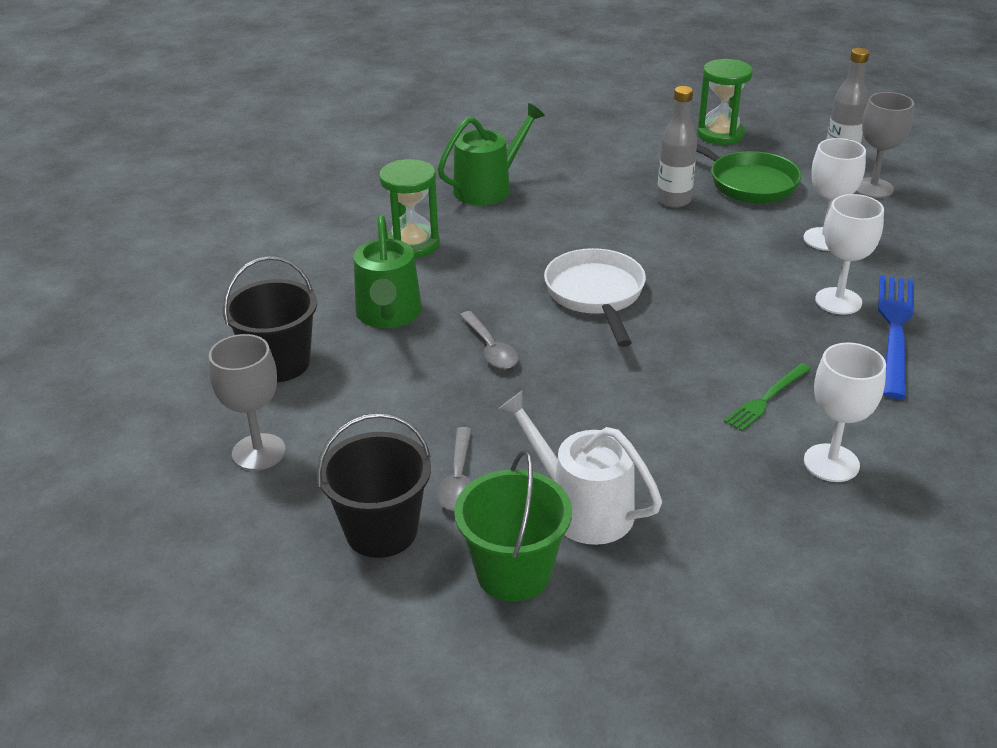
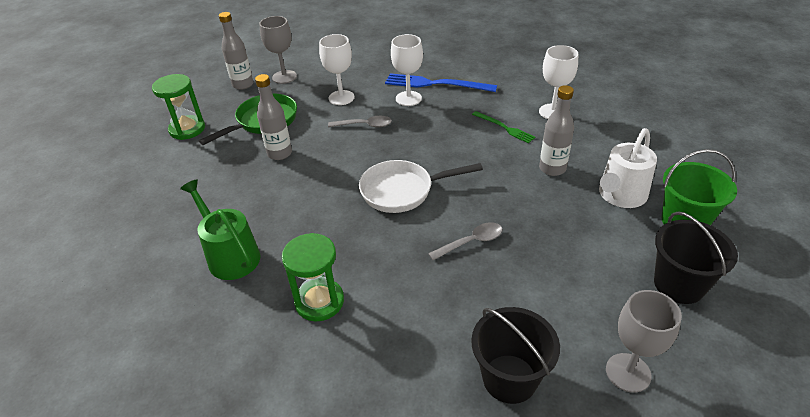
camera: 90 degrees left, 5 degrees up
(389, 314) = (430, 307): green watering can -> none
(458, 479) = (615, 250): grey spoon -> grey spoon (365, 125)
(652, 440) = (552, 169): none -> grey bottle

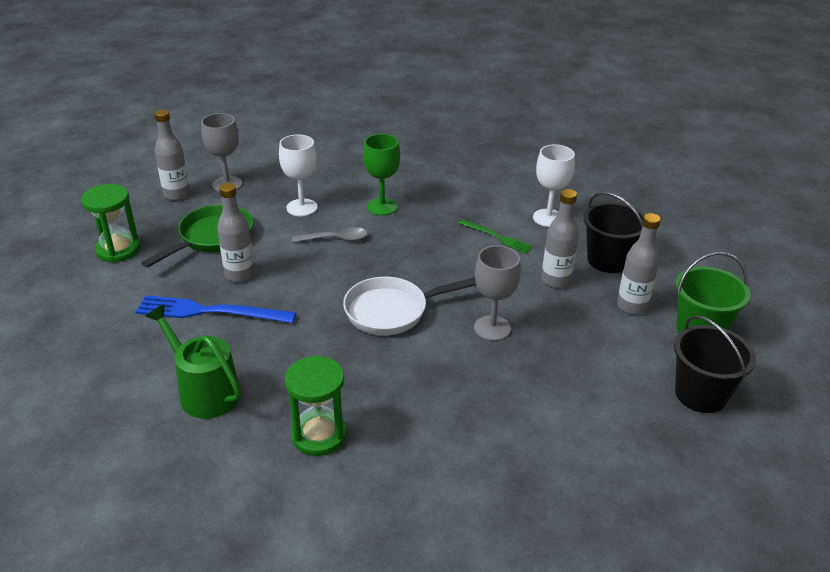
camera: 10 degrees left, 5 degrees down
(408, 98) = (382, 207): white goblet -> green goblet
(436, 84) = (411, 189): blue fork -> blue fork (210, 312)
(471, 242) = (478, 362): grey spoon -> none
(509, 378) = (539, 498): black bucket -> black bucket (608, 260)
(620, 195) = (632, 306): white watering can -> grey bottle
(628, 372) = (658, 483): grey goblet -> grey goblet (492, 328)

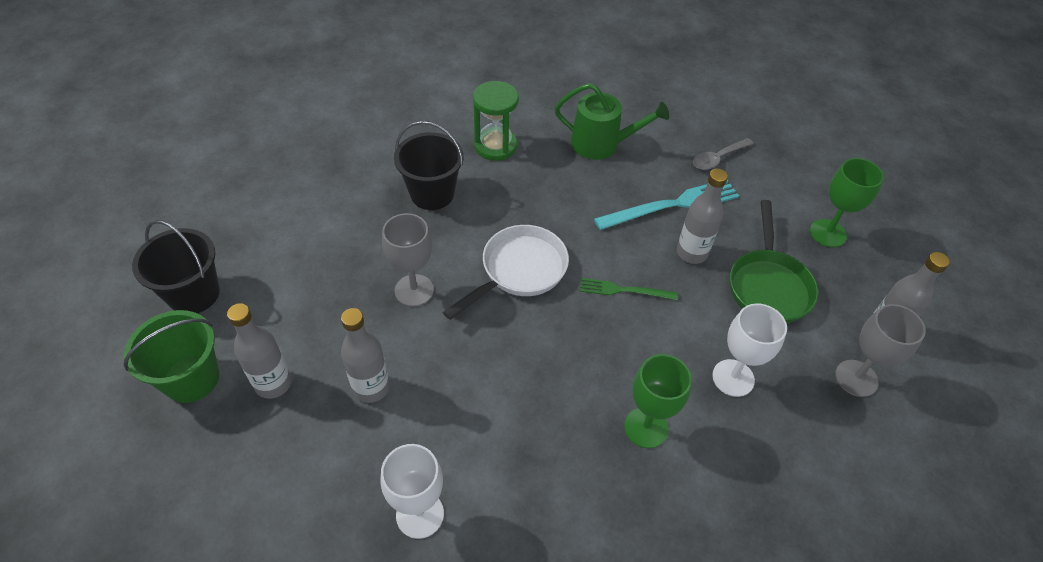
camera: 150 degrees right, 15 degrees up
(118, 250) = (828, 233): green hourglass -> green goblet
(210, 312) = (672, 205): blue fork -> turquoise fork
(336, 239) = (649, 343): grey spoon -> grey spoon (718, 158)
(497, 237) = (471, 435): green fork -> green fork (624, 290)
(608, 260) = (315, 456): black bucket -> black bucket (432, 193)

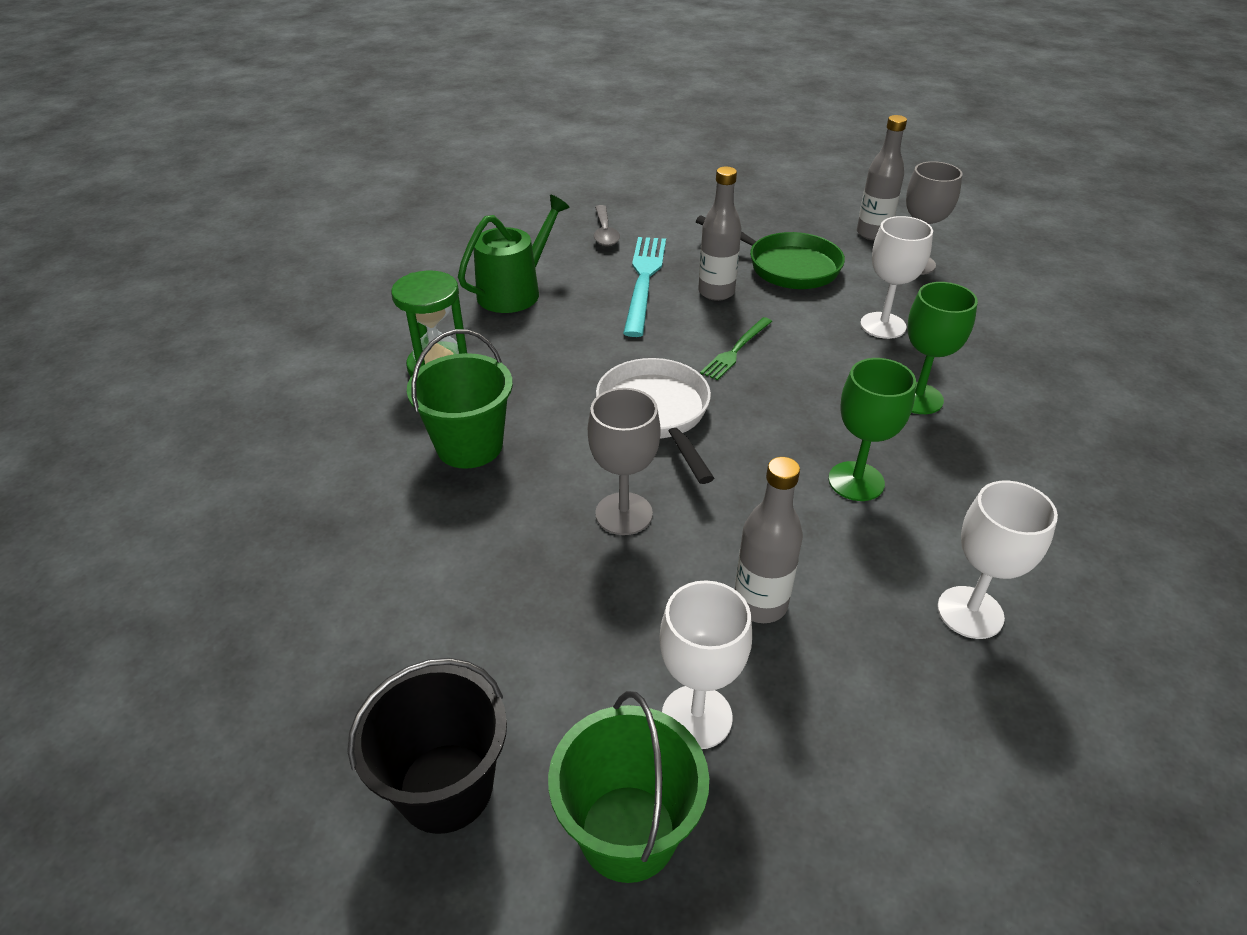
camera: 60 degrees left, 10 degrees down
(273, 383) = (696, 716): grey bottle -> white goblet
(432, 193) = (469, 446): black bucket -> green bucket
(828, 233) = (747, 215): green goblet -> green goblet (856, 481)

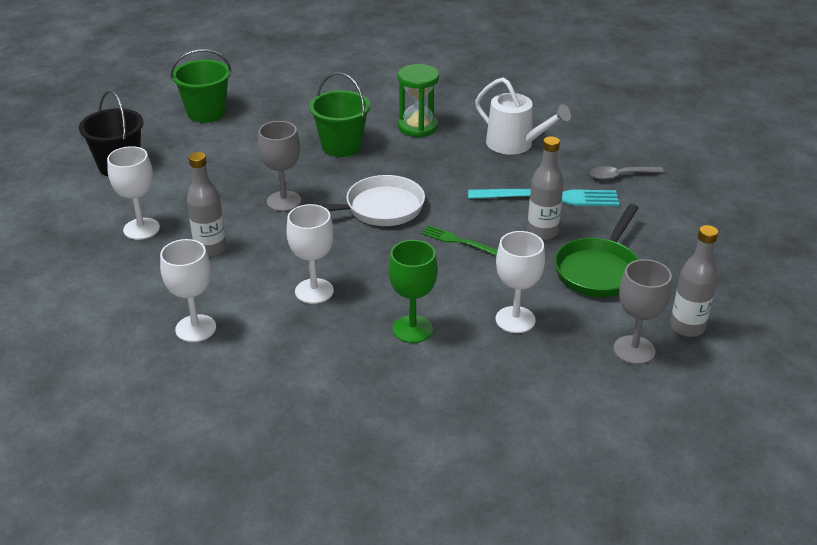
camera: 85 degrees right, 5 degrees down
(514, 291) = (515, 144): green watering can -> white watering can
(628, 832) = (87, 212): green bucket -> green bucket (206, 113)
(856, 481) = (314, 291): green goblet -> white goblet

